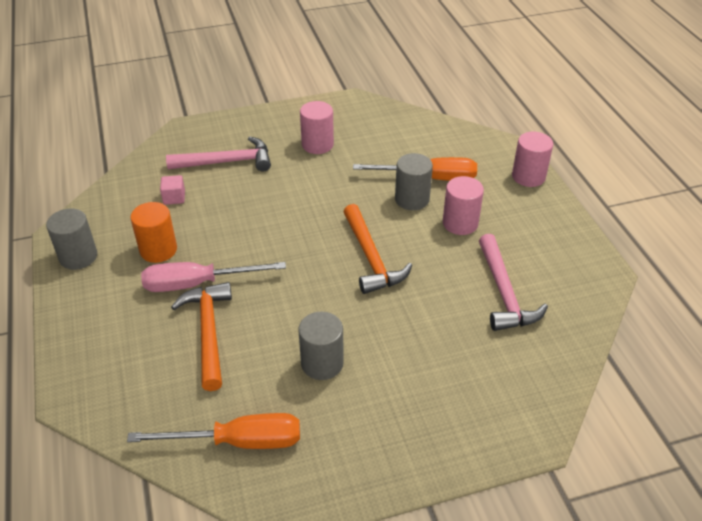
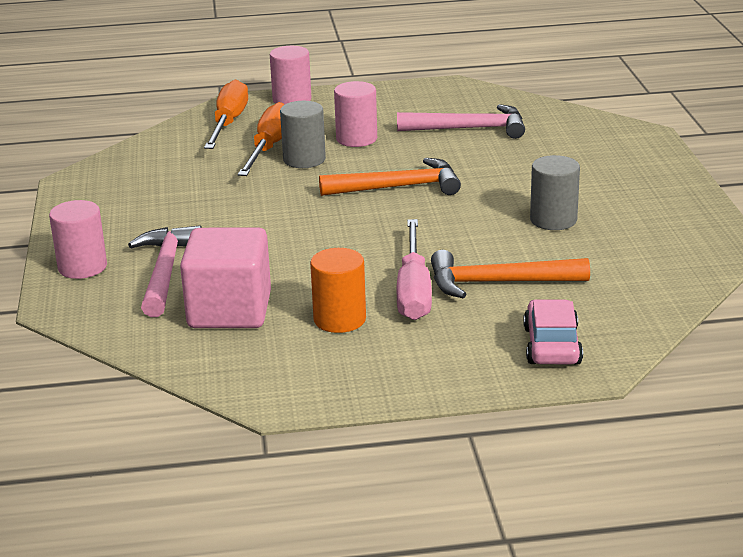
camera: 80 degrees left, 15 degrees down
(78, 257) = (333, 382): grey cylinder -> none
(109, 370) = (552, 346): none -> pink car
(174, 198) = (229, 311): pink cube -> pink cube, size x2.43
(238, 442) = (655, 266): orange screwdriver -> orange screwdriver (228, 123)
(317, 145) = (162, 208): pink cylinder -> pink cylinder (82, 267)

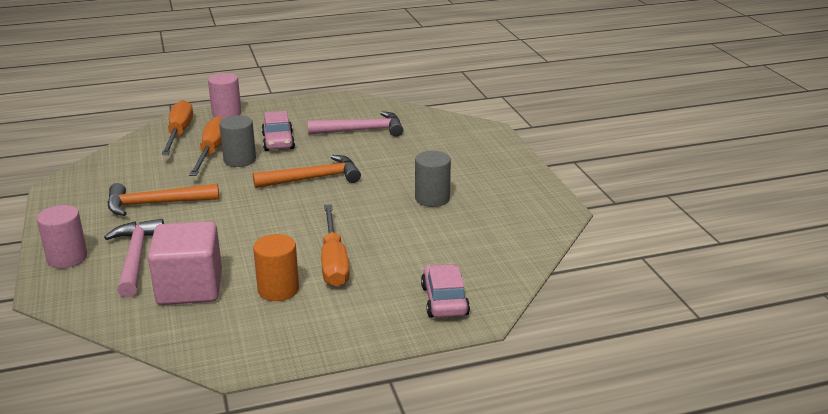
camera: 10 degrees left, 0 degrees up
(356, 139) = (278, 142): pink cylinder -> pink car
(413, 290) = (333, 261): pink screwdriver -> orange screwdriver
(499, 283) = (398, 251): orange hammer -> orange hammer (156, 204)

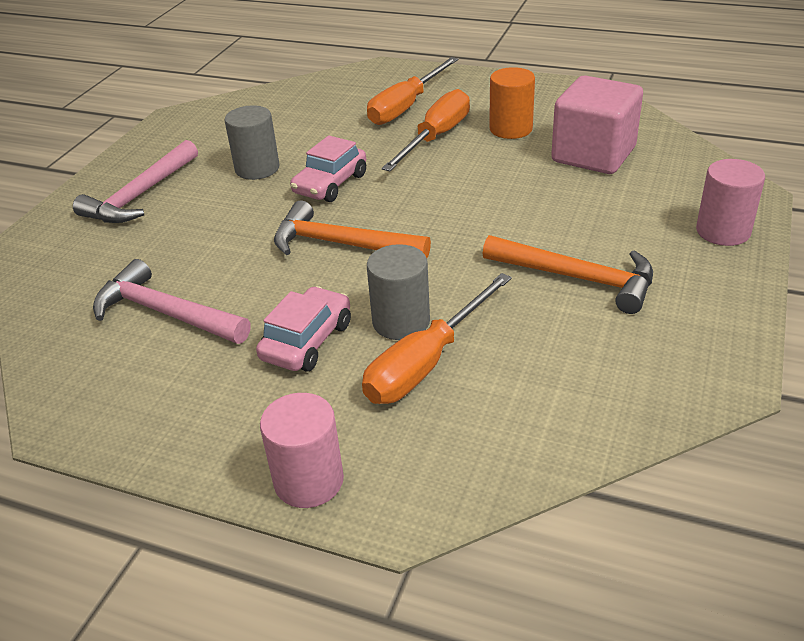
camera: 140 degrees left, 10 degrees up
(135, 258) = (637, 204): pink hammer -> pink hammer (141, 195)
(179, 133) = (447, 449): orange screwdriver -> orange screwdriver (406, 106)
(444, 300) = (387, 83): pink car -> pink car (330, 184)

